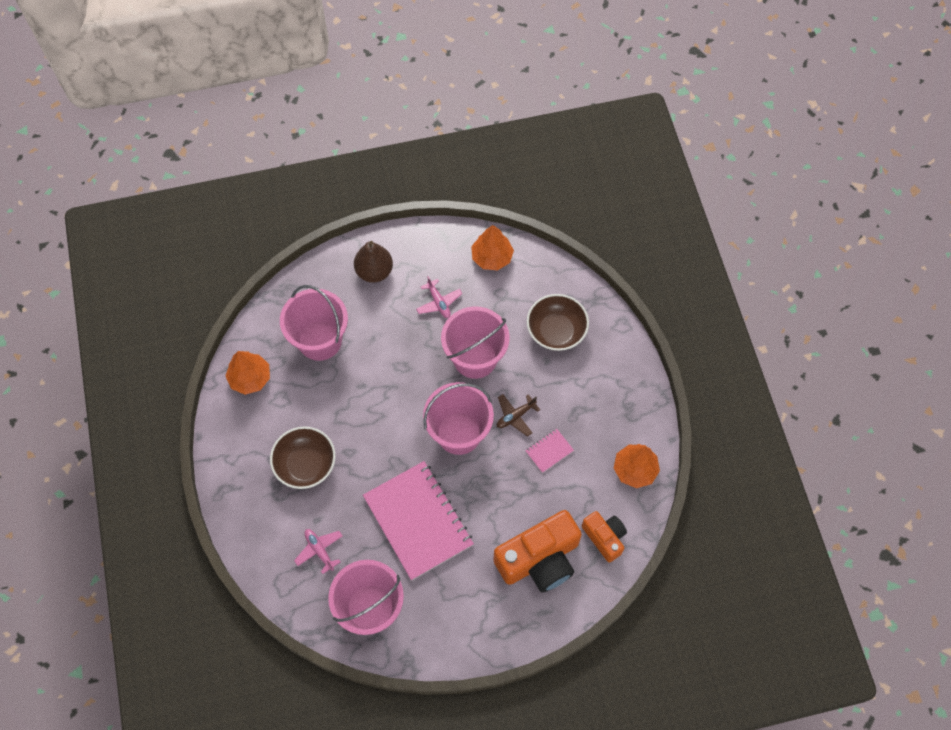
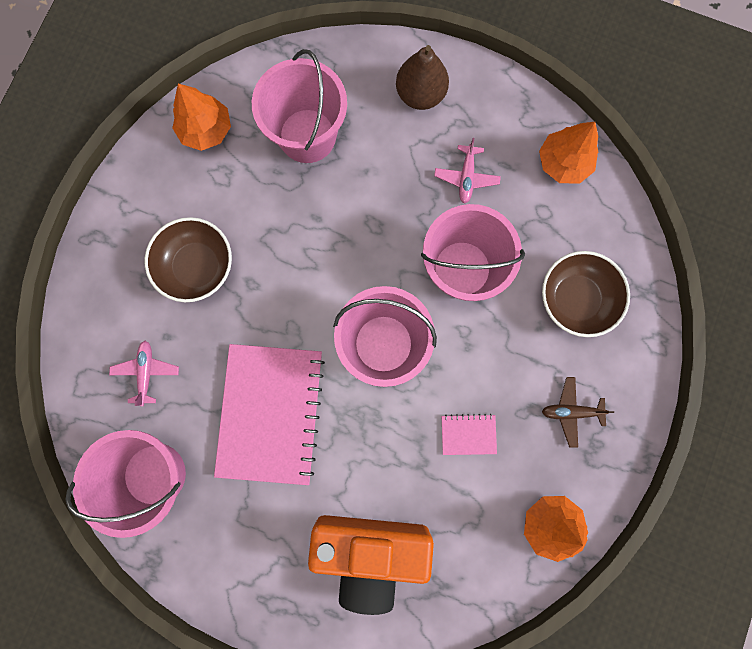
camera: 35 degrees right, 15 degrees up
(515, 416) = (459, 367): brown plane -> brown plane (571, 411)
(604, 537) = (460, 578): orange camera -> none

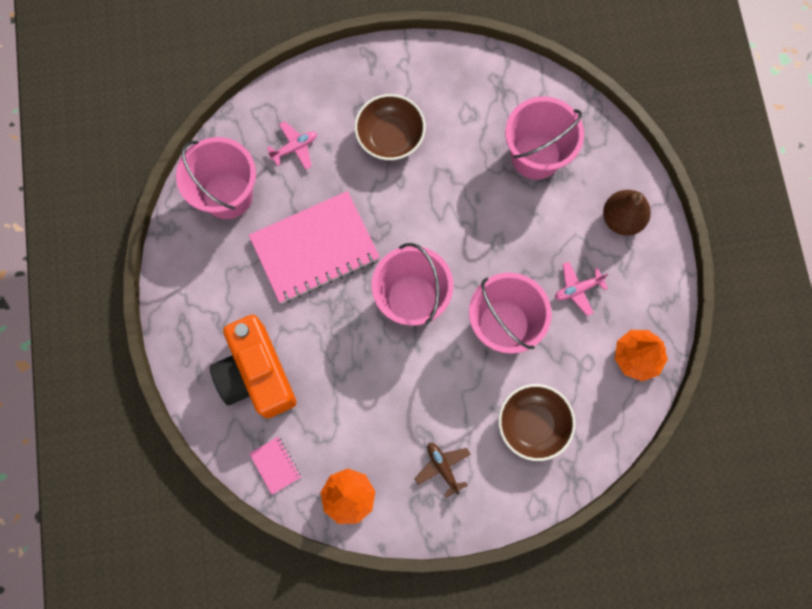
camera: 60 degrees right, 5 degrees down
(206, 130) = (495, 84): orange tree -> none
(468, 434) = (381, 399): pink notebook -> pink notebook (275, 465)

